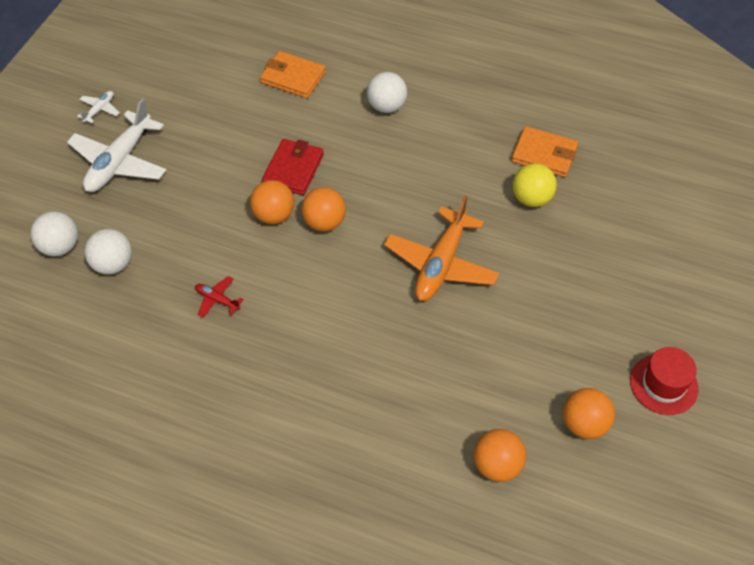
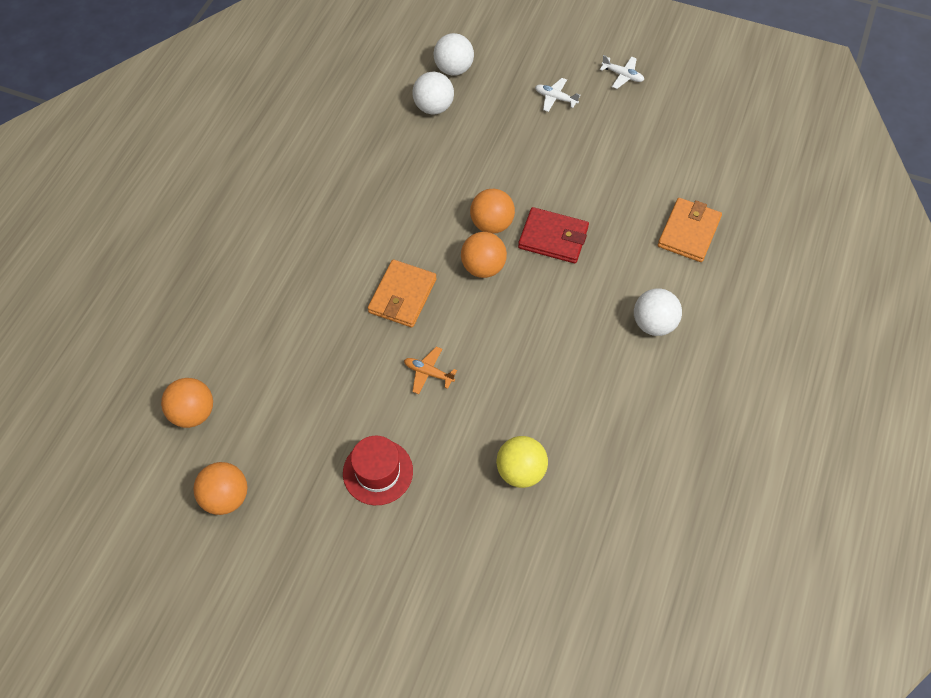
camera: 90 degrees right, 5 degrees up
(120, 162) = (555, 98): white plane -> white plane, size x0.44
(217, 300) = (392, 186): red plane -> none
(441, 264) = (428, 373): orange plane -> orange plane, size x0.44
(544, 155) = (590, 491): orange wallet -> orange wallet (402, 296)
(663, 384) = (263, 586): red hat -> red hat (378, 472)

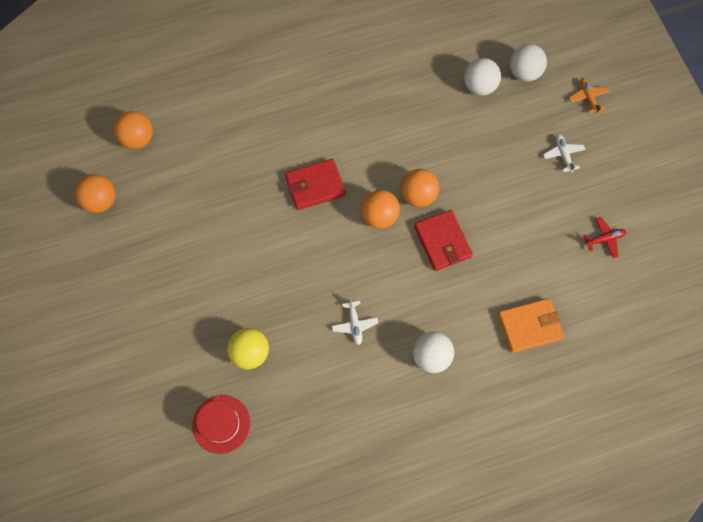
camera: 50 degrees right, 10 degrees up
(378, 472) = (182, 270): red hat -> red hat (221, 424)
(402, 296) = (315, 186): orange wallet -> red wallet
(428, 373) = (273, 245): orange plane -> orange plane (588, 97)
(622, 75) = (628, 182): white plane -> white plane (354, 324)
(657, 126) = (604, 239): none -> red plane

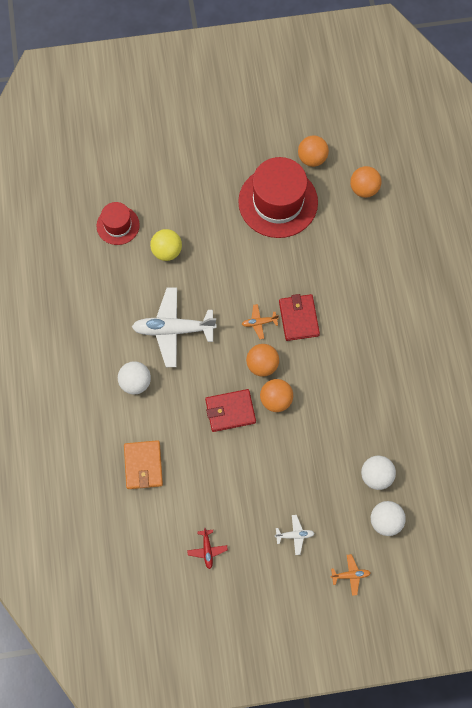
camera: 100 degrees right, 0 degrees up
(165, 231) = (278, 202): none -> red hat
(328, 228) = (259, 323): none -> orange plane
(354, 324) = (173, 330): white plane -> white plane, size x2.26

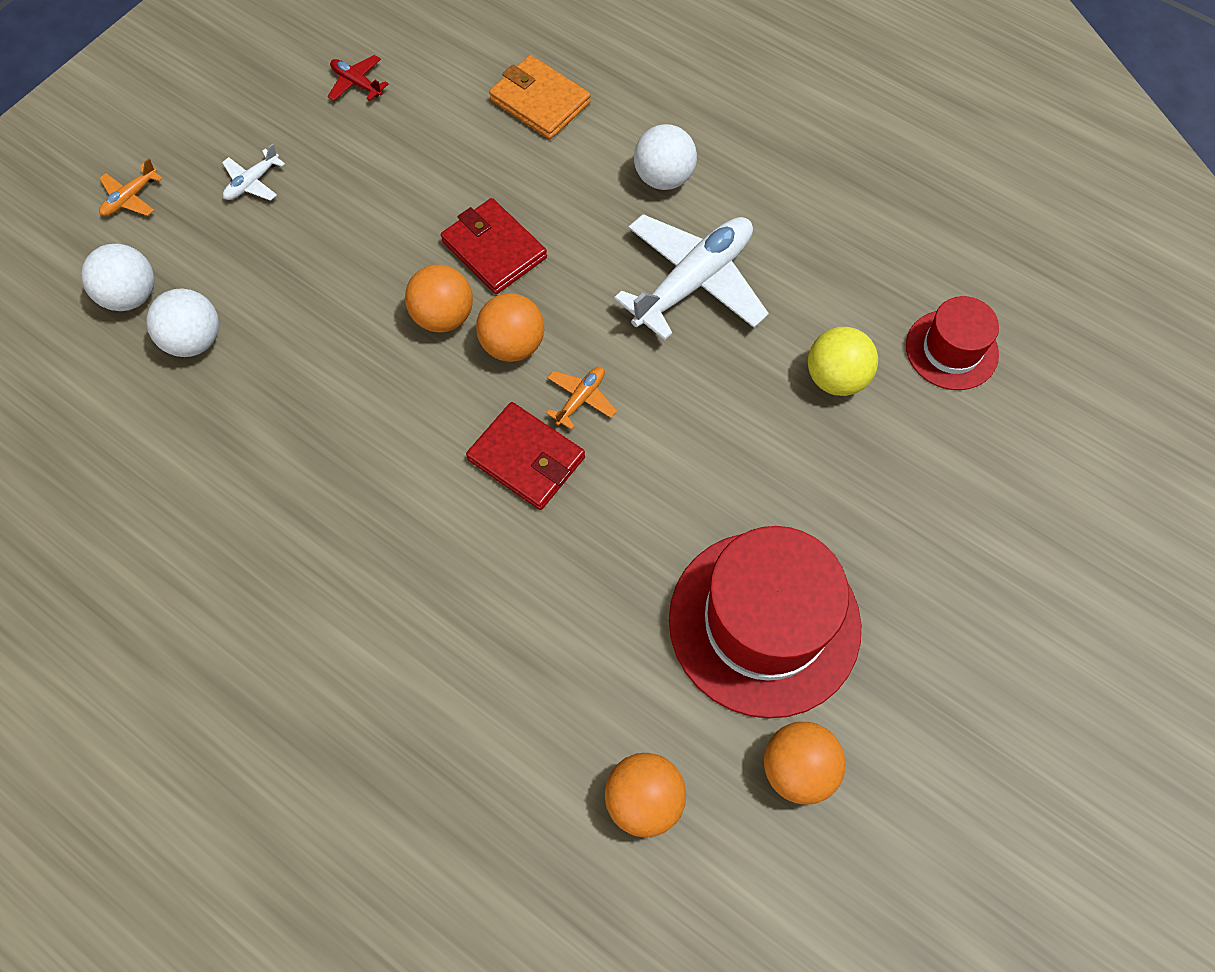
camera: 135 degrees right, 5 degrees down
(230, 411) = (494, 250): red wallet -> red wallet turned 75 degrees counterclockwise

